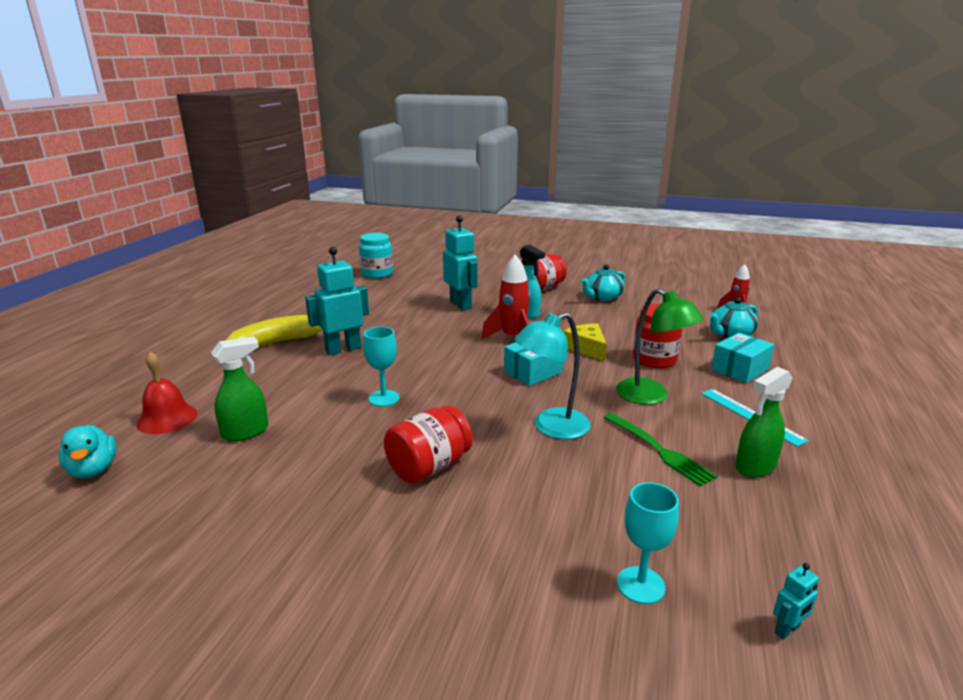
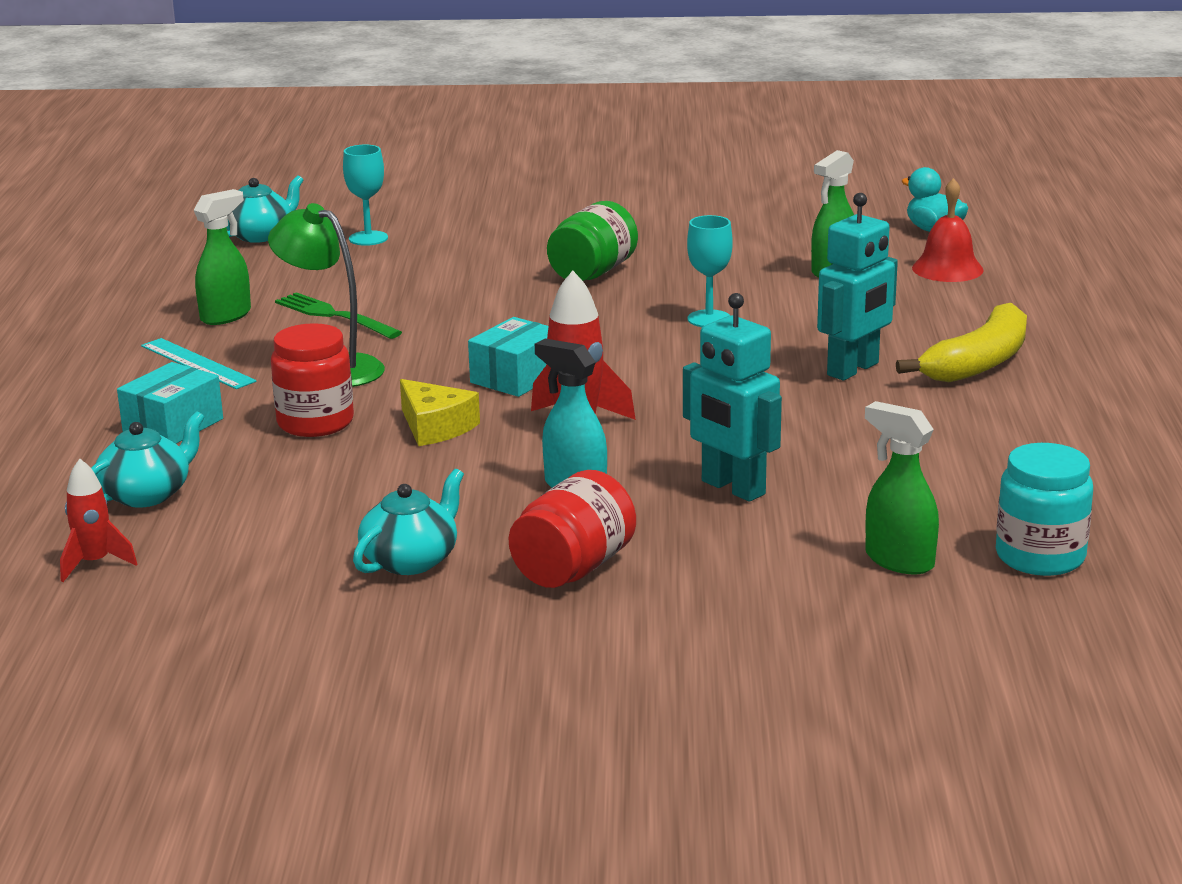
camera: 165 degrees right, 0 degrees up
(424, 278) = (898, 560): none -> green spray bottle
(429, 467) = (592, 273): red jar -> green jar
(551, 427) = (468, 319): turquoise lamp -> none
(787, 630) = (260, 235): turquoise robot -> turquoise teapot

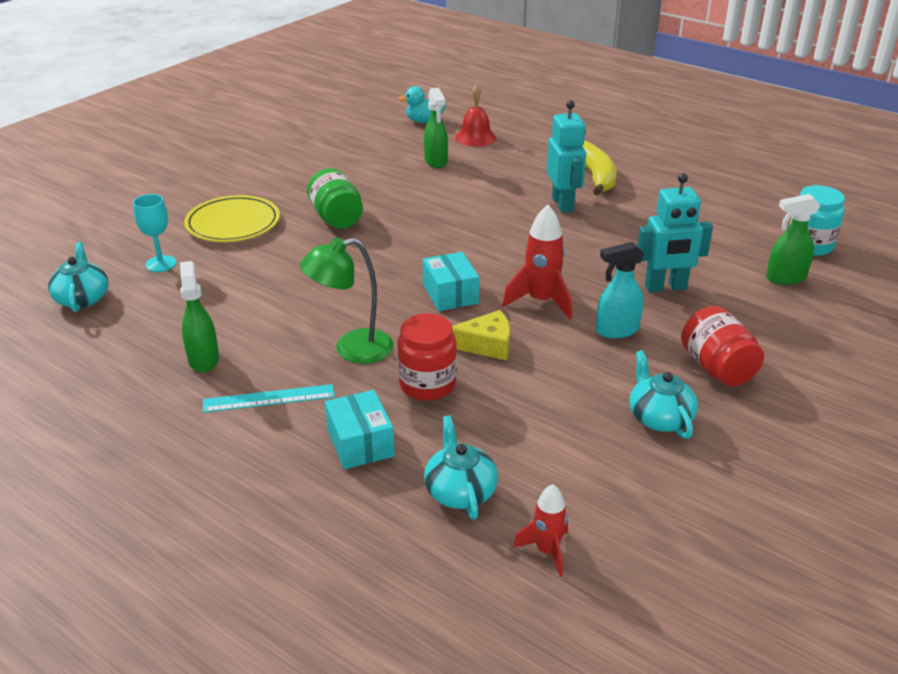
camera: 55 degrees left, 10 degrees up
(333, 315) = (268, 320): green fork -> none
(498, 235) = (233, 223): none -> yellow plate
(709, 319) = (450, 213): turquoise goblet -> none

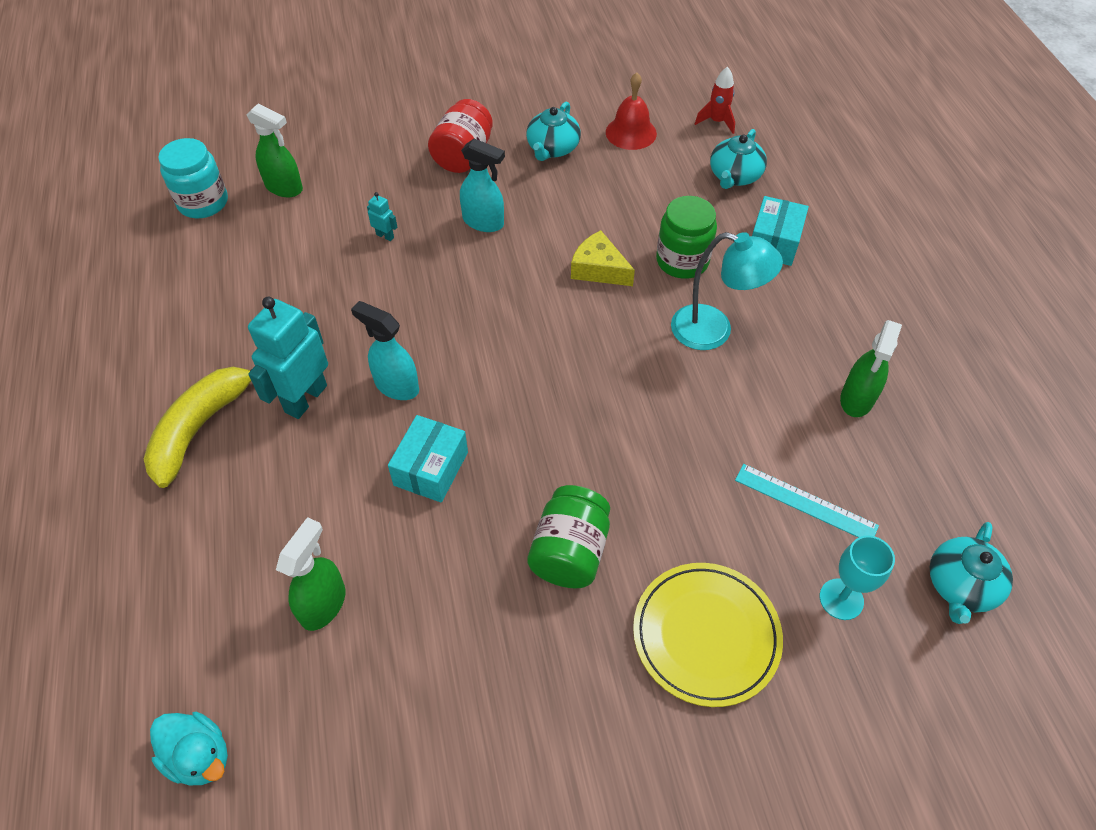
camera: 140 degrees left, 20 degrees up
(269, 398) = (820, 320): turquoise ruler -> turquoise ruler (805, 502)
(352, 349) = (714, 331): green lamp -> turquoise lamp
(427, 384) = (682, 261): red jar -> green jar
(450, 294) = (568, 342): turquoise box -> turquoise box (431, 468)
(475, 137) = (199, 633): red bell -> red bell (631, 132)
(524, 229) = (396, 386): none -> turquoise spray bottle
(541, 301) = (502, 284): red rocket -> none
(665, 287) = (385, 236): turquoise robot -> turquoise robot, size x0.43

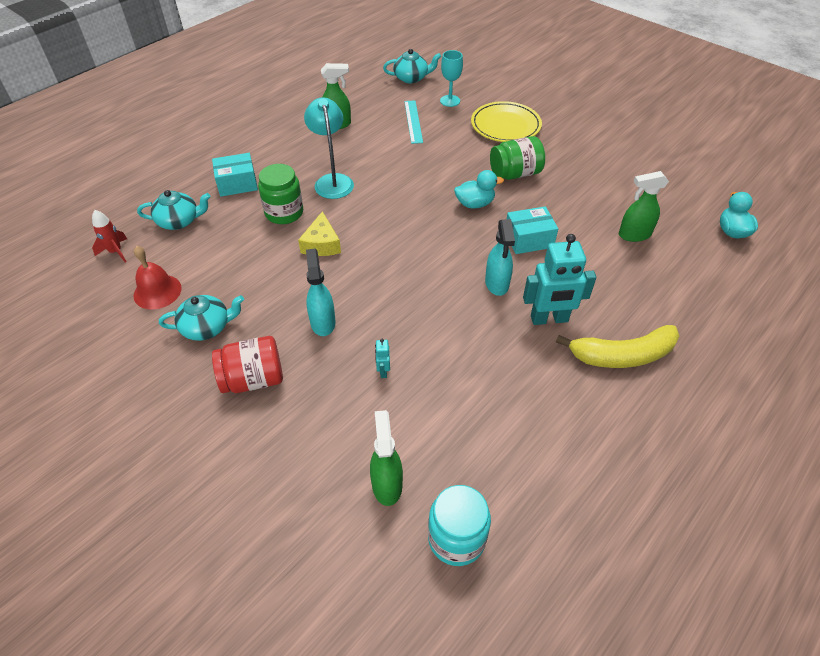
camera: 125 degrees left, 5 degrees down
(546, 455) = (475, 204): none -> turquoise duck

